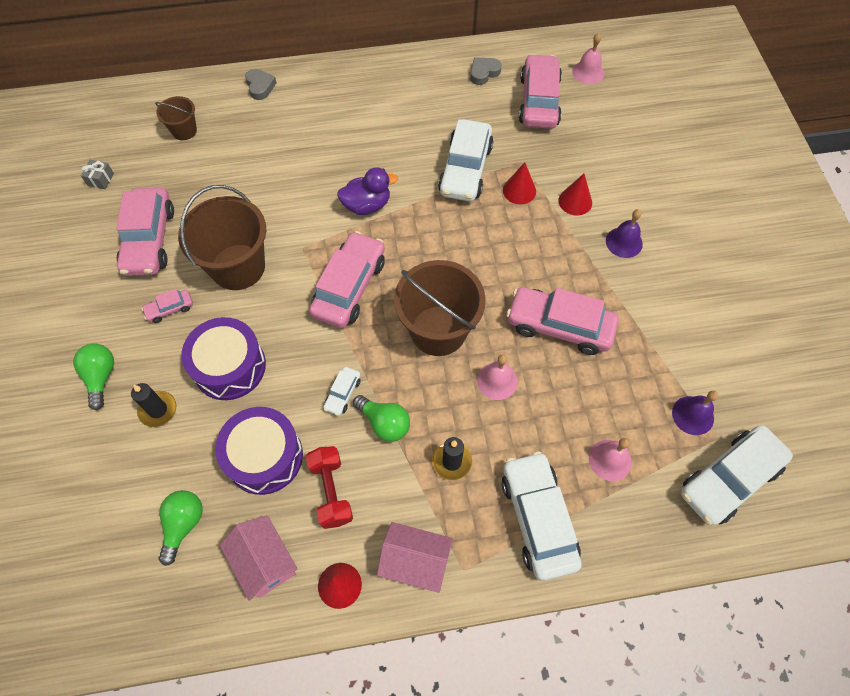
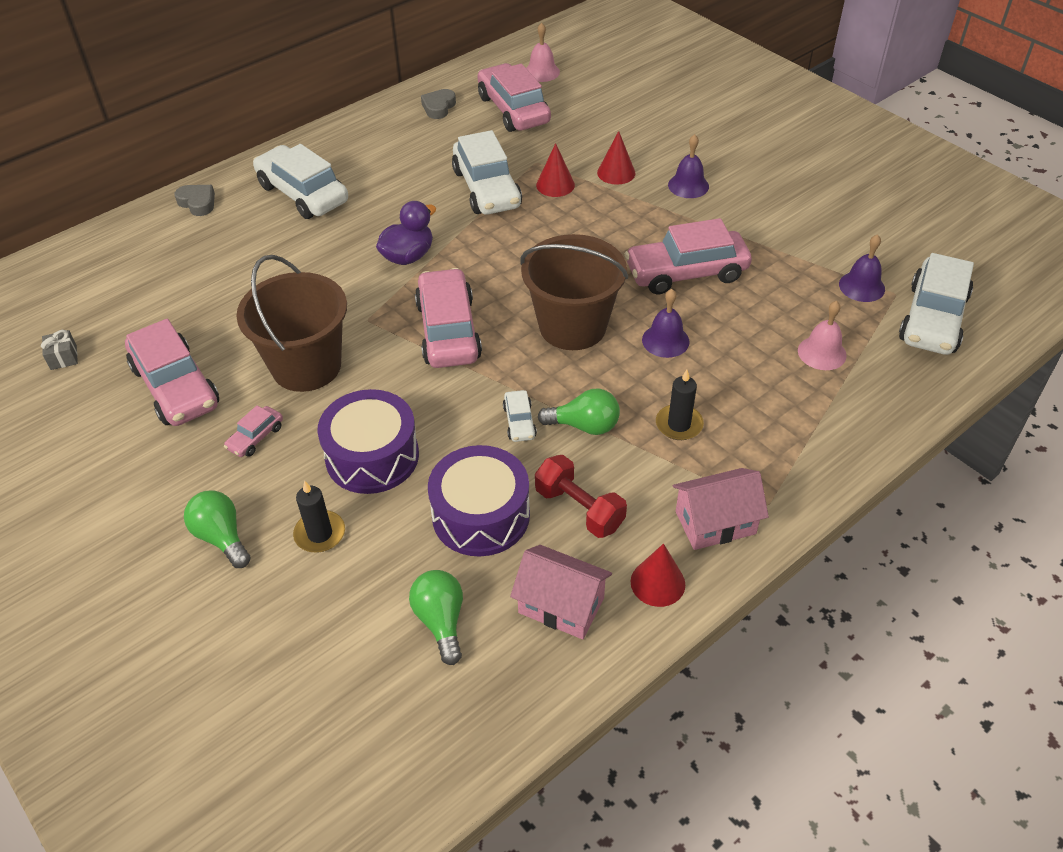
camera: 30 degrees left, 15 degrees down
(184, 131) = (136, 274): brown bucket -> none
(497, 381) = (665, 340): pink bell -> purple bell
(538, 518) = (799, 429): white car -> white car (303, 193)

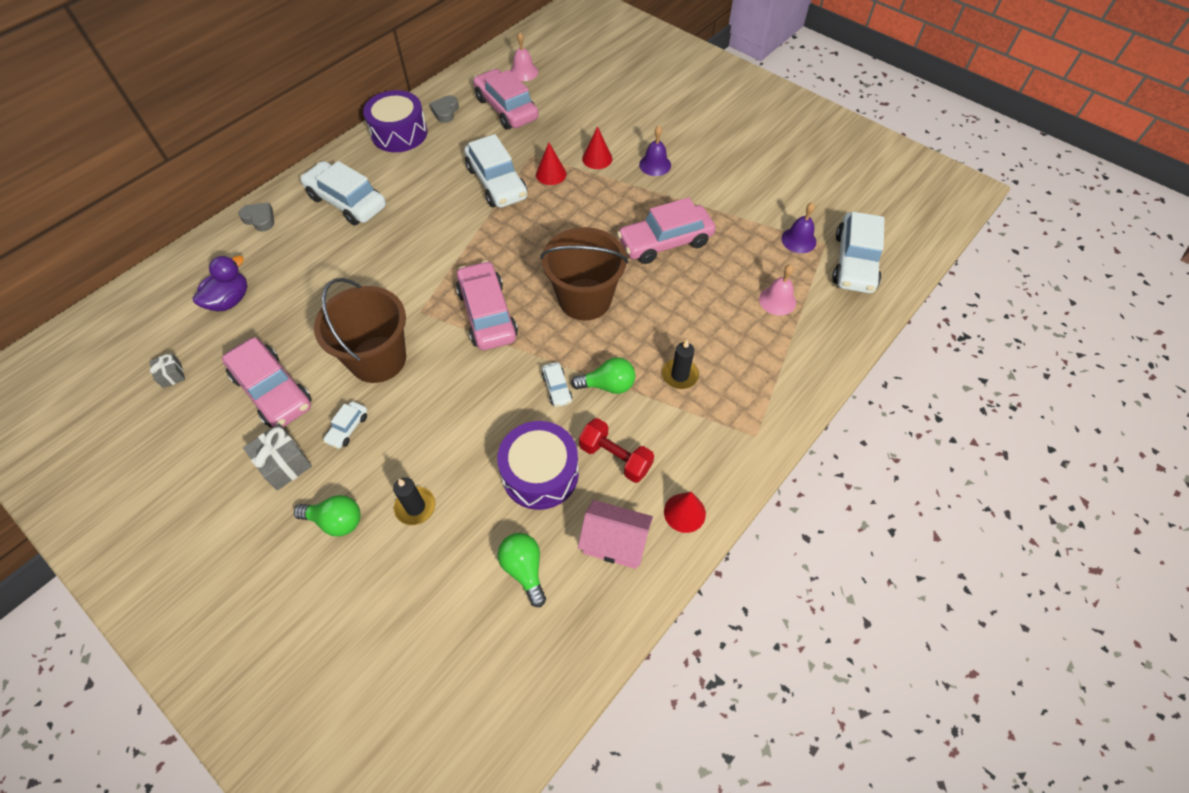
camera: 10 degrees left, 10 degrees up
(173, 467) = (284, 464): none -> grey gift
(222, 537) = (336, 521): green light bulb -> green light bulb turned 150 degrees clockwise
(255, 437) = (348, 428): pink car -> white car
(372, 456) = (445, 433): purple drum -> purple drum (399, 133)
(408, 256) = (443, 250): purple duck -> purple duck (230, 300)
(665, 340) = (658, 303): purple bell -> none
(715, 522) = (719, 455): pink house -> none

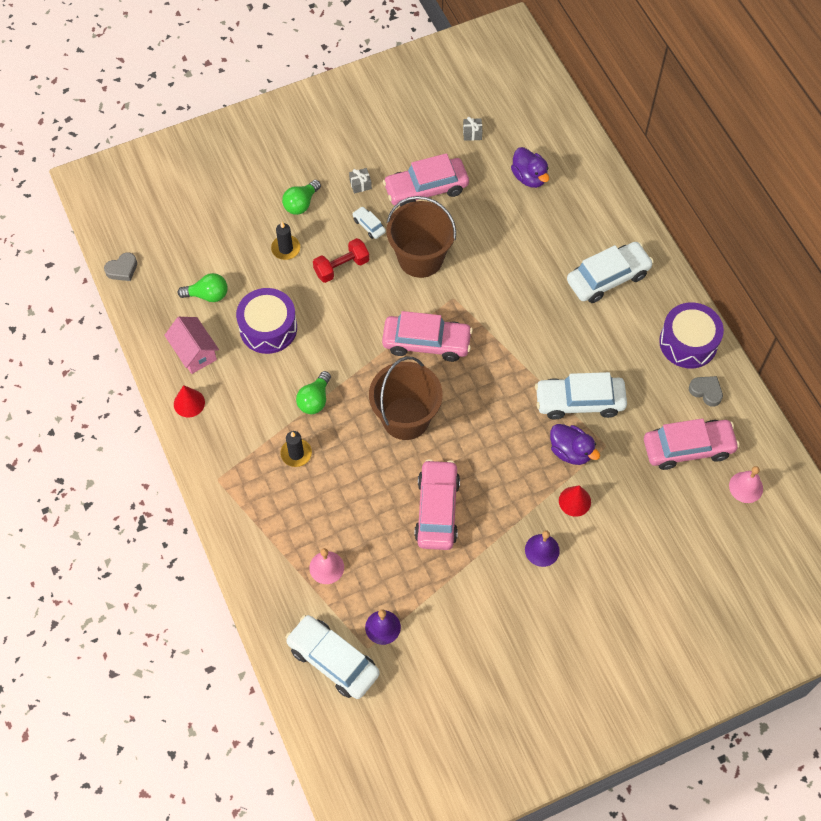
camera: 115 degrees right, 5 degrees up
(260, 219) = (615, 211): grey heart -> grey heart (122, 269)
(284, 464) = (360, 184): grey gift -> grey gift, size x0.60
(551, 174) = (571, 451): red cone -> purple duck
(557, 388) = (331, 364): white car -> none
(614, 542) = (194, 352): pink house -> pink house turned 75 degrees counterclockwise
(615, 458) = (253, 379): red dumbbell -> red dumbbell (341, 267)

